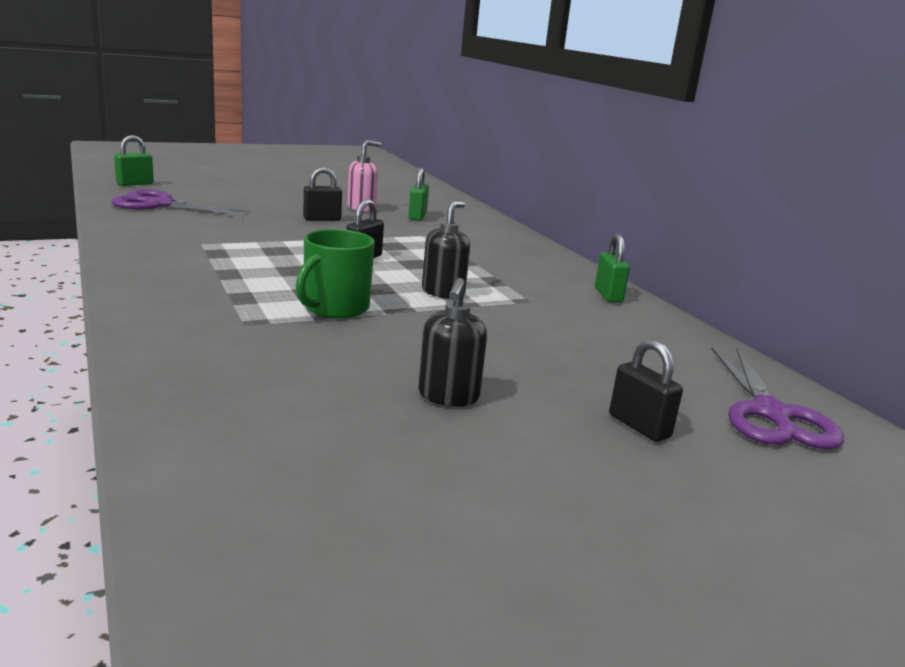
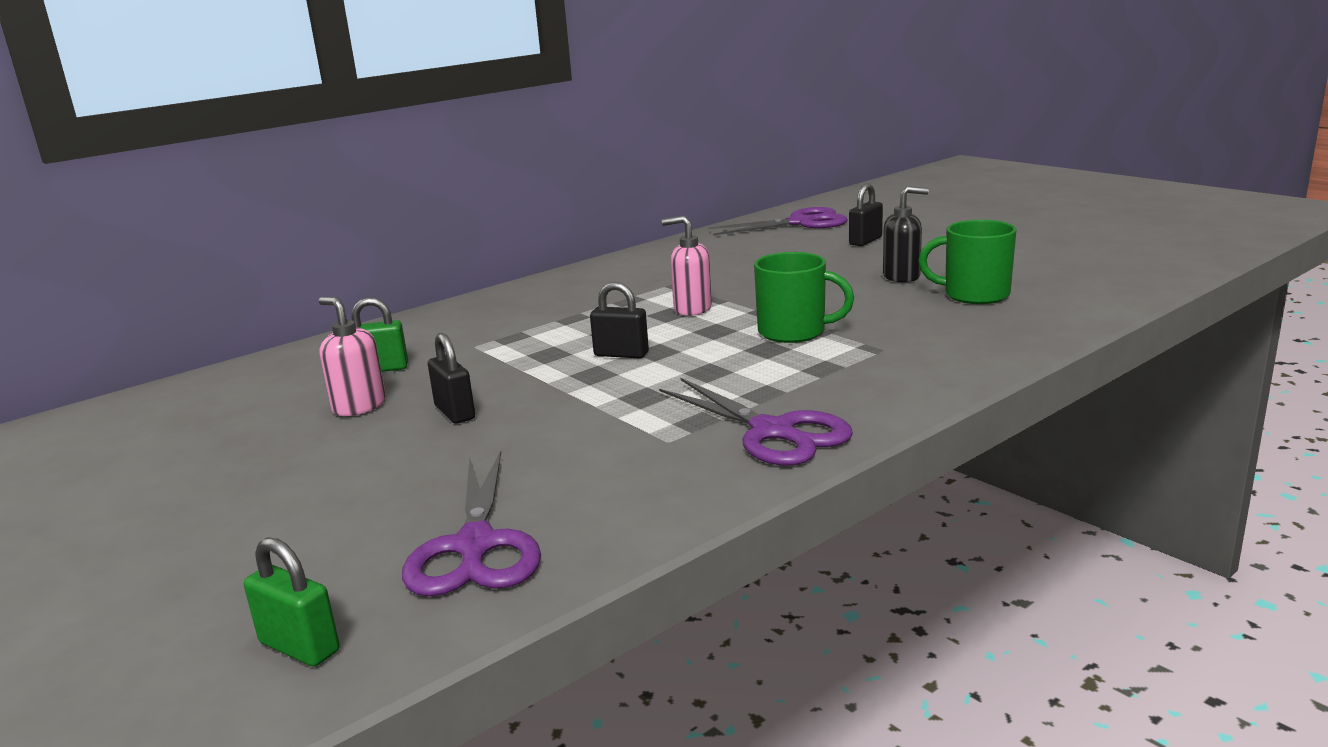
camera: 100 degrees left, 0 degrees up
(164, 262) = (773, 432): none -> purple scissors
(331, 411) = (974, 295): none -> green mug
(443, 292) = (692, 309): black soap dispenser -> pink soap dispenser
(608, 295) = (620, 266): green padlock -> none

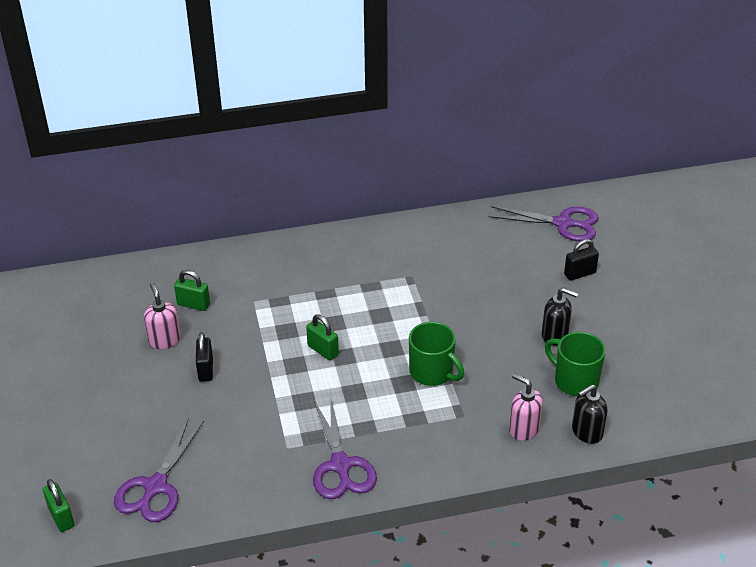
camera: 25 degrees right, 20 degrees up
(621, 354) = (323, 350): black padlock -> green padlock
(692, 309) = (398, 315): pink soap dispenser -> pink soap dispenser (523, 429)
(1050, 320) = (586, 432): none -> black soap dispenser

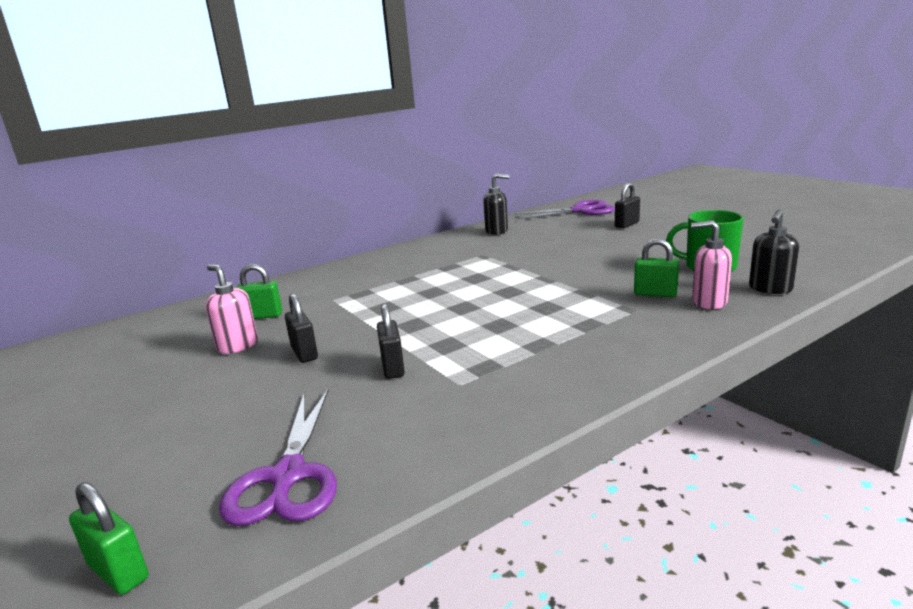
camera: 20 degrees left, 20 degrees down
(255, 412) = (393, 367): none -> black padlock
(323, 350) = (436, 309): green padlock -> green padlock (655, 294)
(340, 465) = (543, 379): purple scissors -> none
(432, 372) = (568, 294): green mug -> none
(555, 335) = (653, 252): black soap dispenser -> black soap dispenser (497, 231)

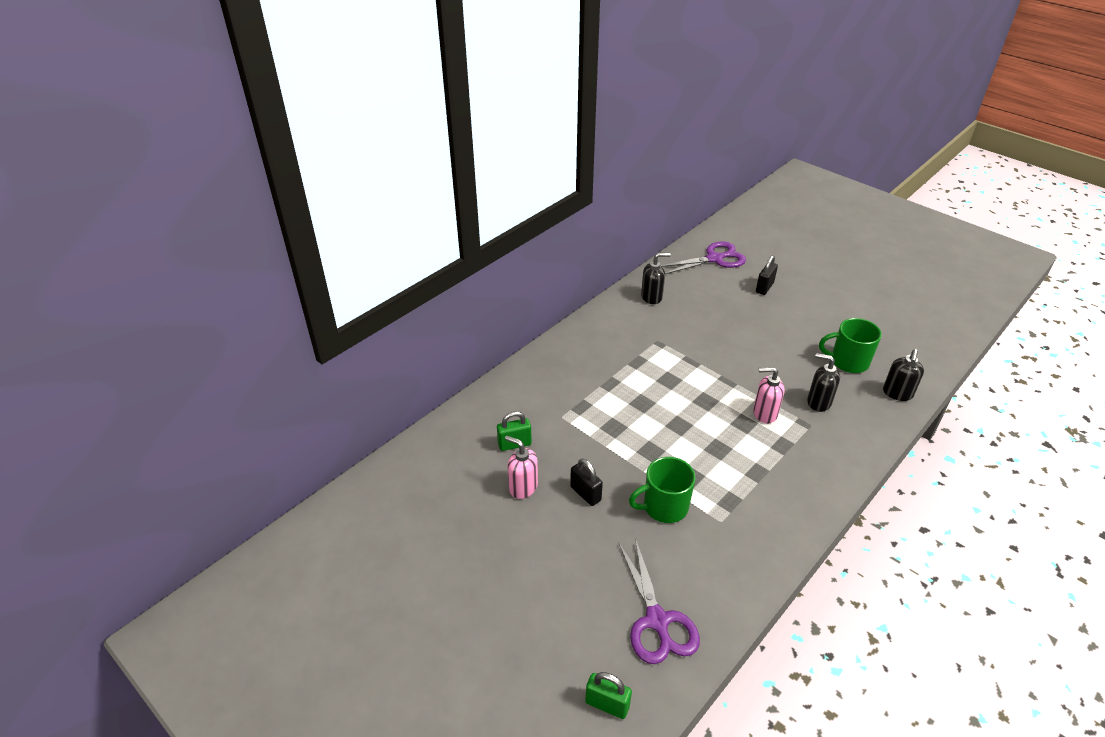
camera: 15 degrees left, 20 degrees up
(393, 367) = (664, 506): black padlock -> green mug
(655, 294) = (818, 402): green padlock -> black soap dispenser
(708, 302) = (859, 413): pink soap dispenser -> pink soap dispenser (764, 413)

